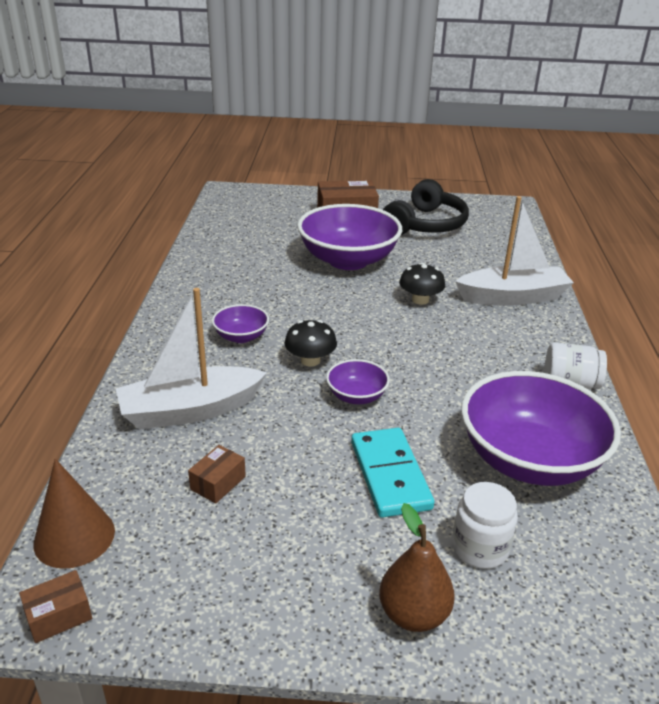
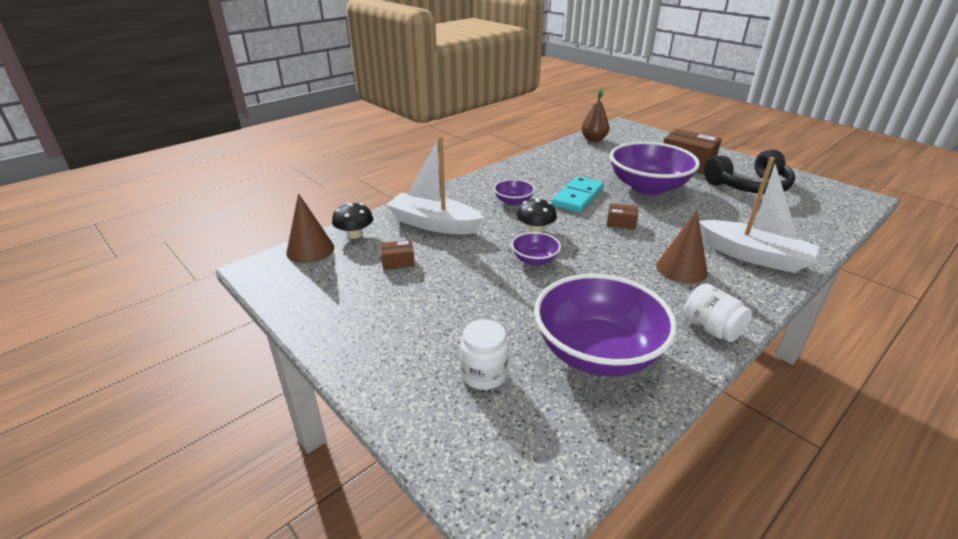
camera: 45 degrees right, 0 degrees up
(59, 616) = (262, 275): brown box -> brown box (621, 223)
(390, 475) = (490, 308): turquoise domino -> turquoise domino (578, 197)
(413, 614) = (396, 377): brown pear -> brown pear (593, 139)
(420, 300) = (667, 228): black mushroom -> black mushroom (355, 234)
(482, 338) = (681, 269): none -> brown cone

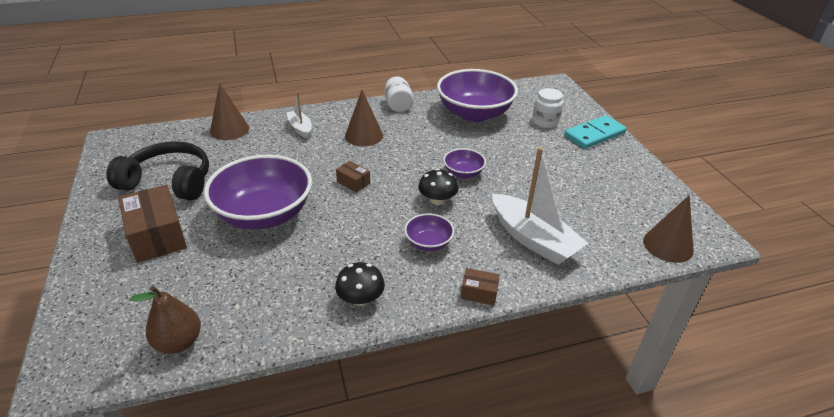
camera: 155 degrees left, 5 degrees up
(355, 234) = (622, 252): black mushroom -> black mushroom (360, 298)
(398, 262) = (581, 206): brown box -> brown box (479, 293)
(578, 197) = (354, 226): turquoise domino -> turquoise domino (594, 135)
(753, 256) = (300, 128): white boat -> white boat, size x0.53
(807, 233) = (229, 129): none -> brown cone

